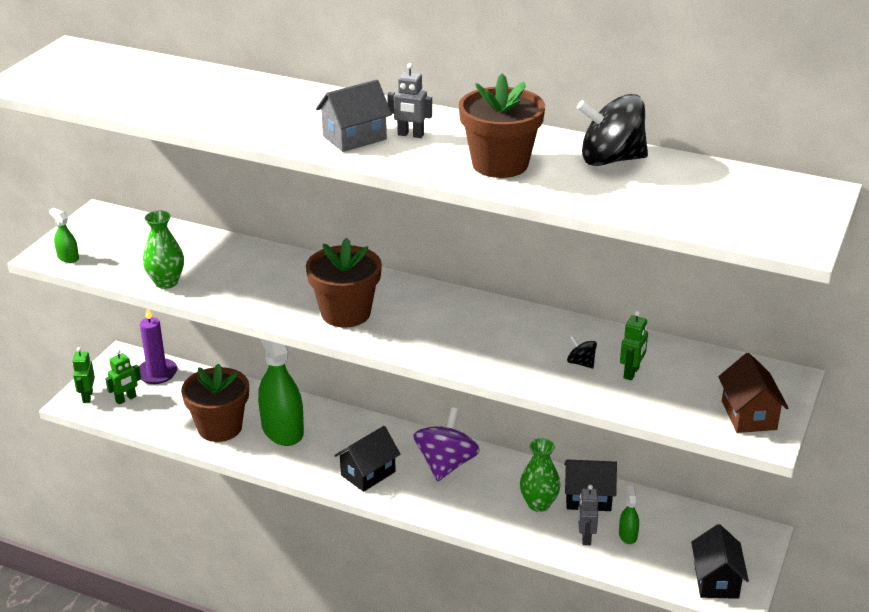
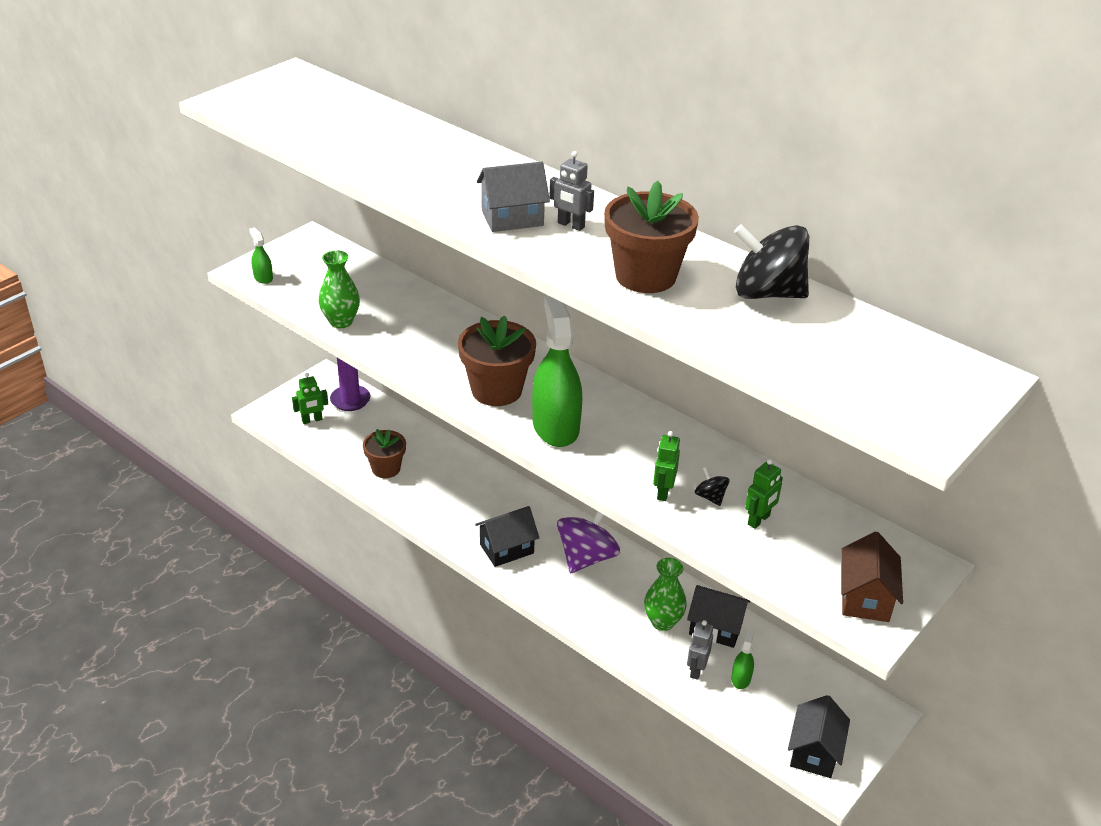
camera: 15 degrees right, 5 degrees up
(87, 396) = (278, 410): green robot -> green robot (663, 492)
(220, 427) = (386, 468): brown flower pot -> brown flower pot, size x0.65
(282, 430) = (443, 484): green spray bottle -> green spray bottle (555, 426)

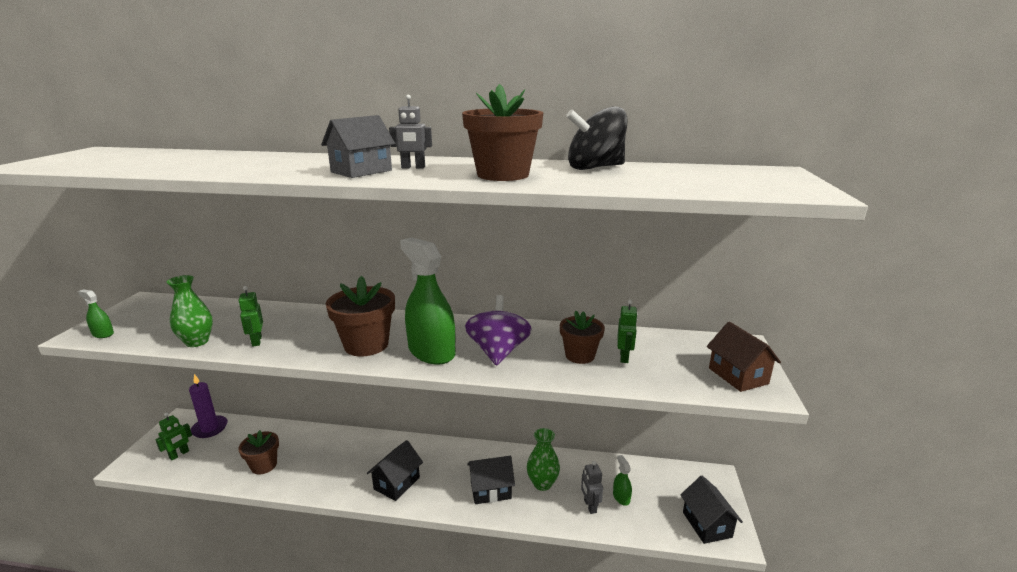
camera: 30 degrees left, 15 degrees down
(586, 557) = (459, 463): purple spinning top -> purple spinning top (498, 352)
(663, 492) = (546, 364): green robot -> green robot (256, 341)
(710, 497) = (580, 355): black spinning top -> brown flower pot
(715, 628) = (578, 471): black house -> black house (490, 490)

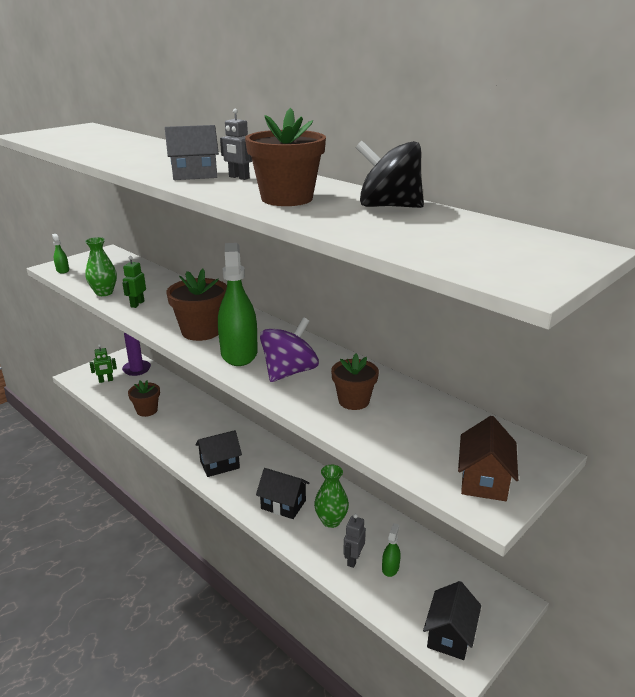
camera: 35 degrees right, 5 degrees up
(624, 357) = (393, 418): green robot -> none

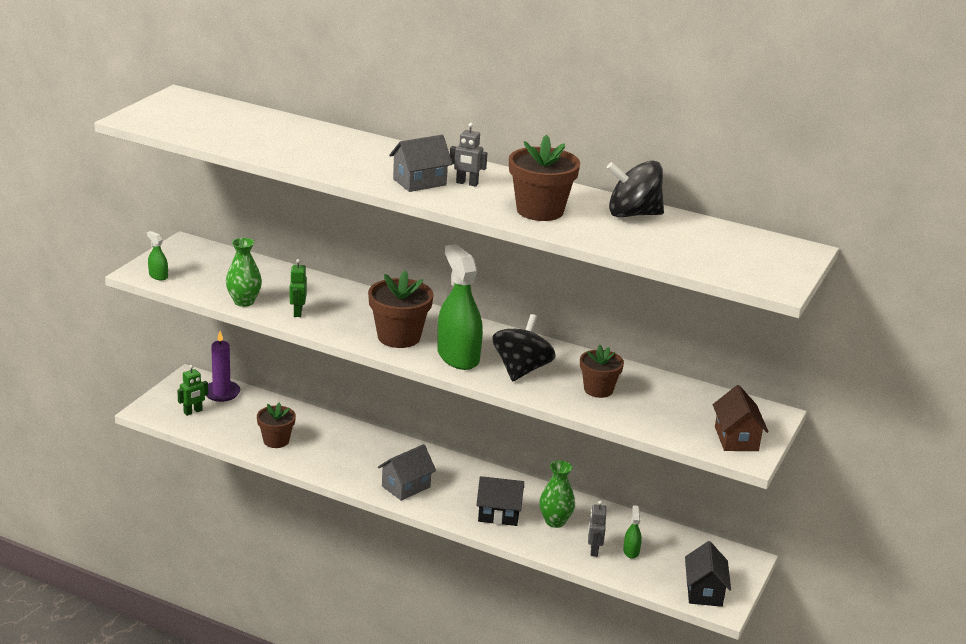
camera: 20 degrees left, 0 degrees up
(220, 464) = (406, 486): black house -> grey house
(289, 372) = (521, 370): purple spinning top -> black spinning top

